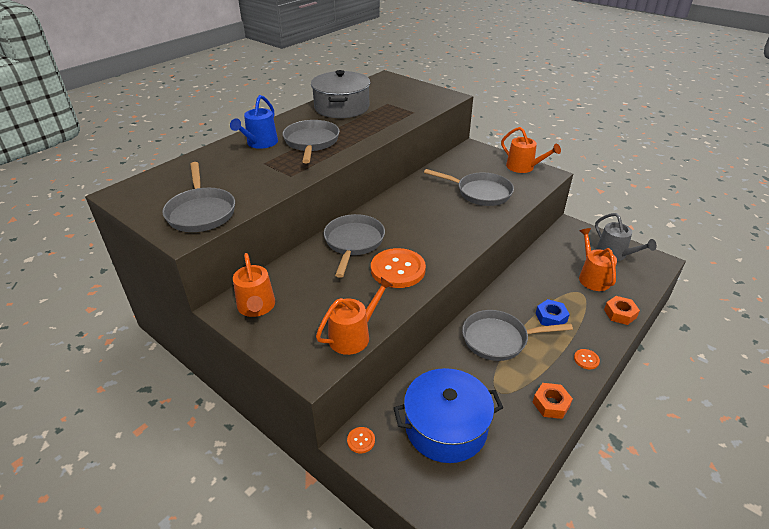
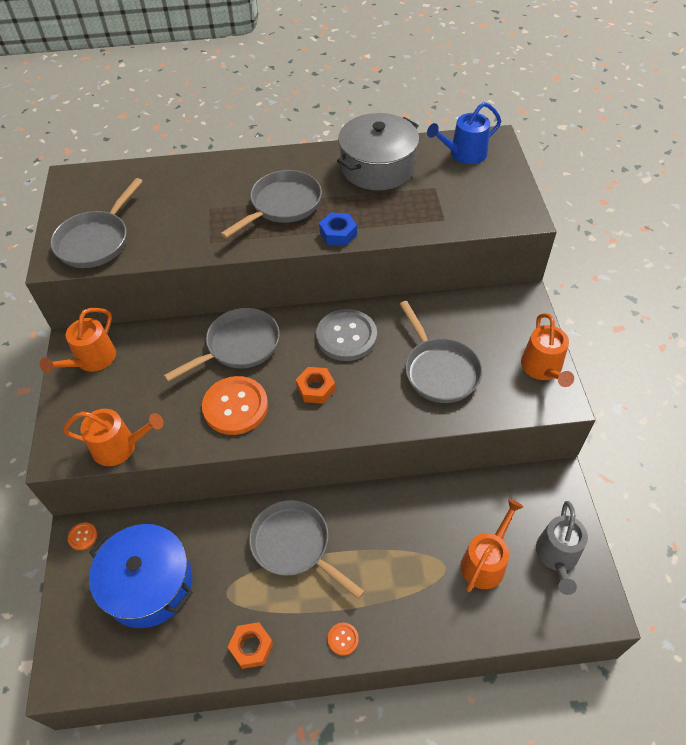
camera: 45 degrees right, 15 degrees up
(260, 143) = (239, 178): blue watering can -> blue watering can (464, 154)
(410, 205) = (346, 336): none -> grey button
(551, 317) = (374, 567): blue nut -> blue nut (338, 233)
(620, 313) = (451, 626): orange nut -> orange nut (316, 388)

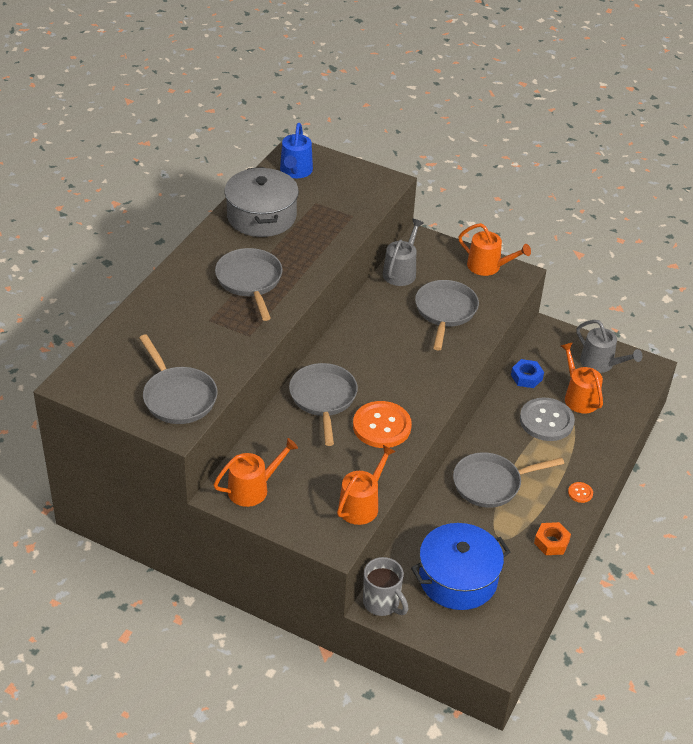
camera: 60 degrees left, 10 degrees down
(83, 536) = (382, 603): orange button -> grey mug
(92, 360) = (252, 489): orange watering can -> orange watering can turned 90 degrees counterclockwise
(316, 388) = (404, 378): orange nut -> none
(338, 233) = (313, 269): blue nut -> blue nut (526, 377)
(346, 336) = (370, 339): grey button -> grey button (546, 421)
(439, 370) = (445, 312): grey pan -> grey pan turned 90 degrees counterclockwise
(462, 308) = (401, 272): none -> grey watering can

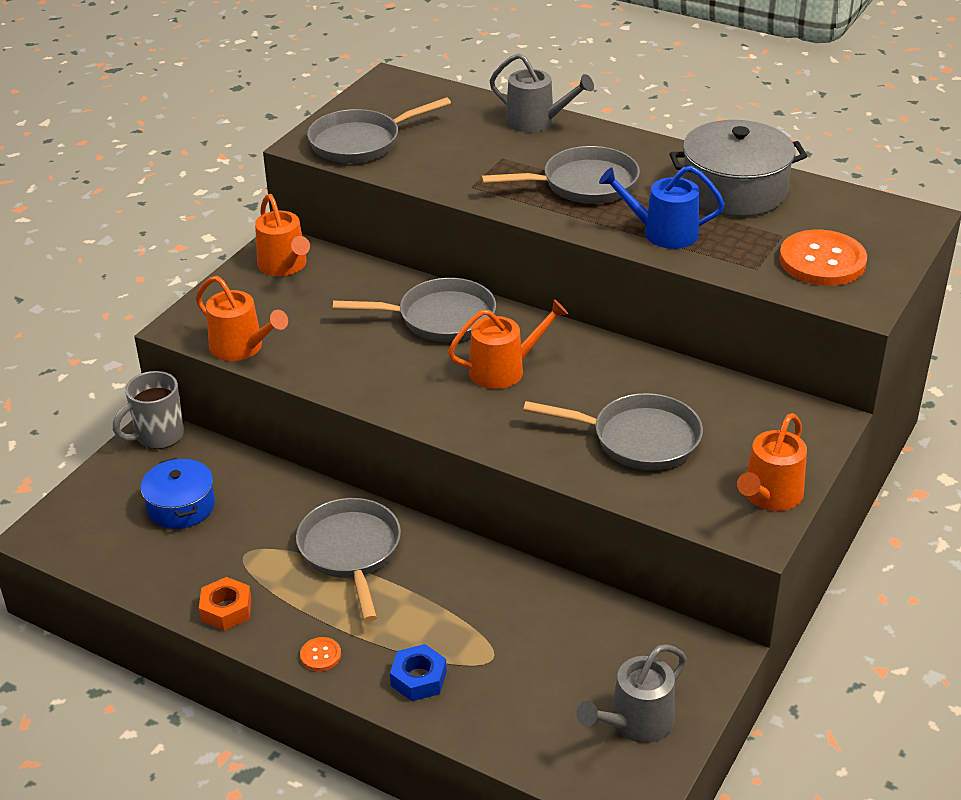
camera: 95 degrees right, 5 degrees down
(295, 171) = (859, 217): blue watering can -> blue watering can (663, 233)
(382, 426) = (383, 367): orange button -> orange button (822, 261)
(401, 272) = (733, 396): grey watering can -> grey watering can (536, 121)
(458, 579) = (181, 506): blue pot -> blue pot, size x0.62
(526, 377) = (590, 613): blue nut -> blue nut (418, 679)
(546, 421) = (484, 629): grey button -> none
(579, 397) = (543, 680): orange watering can -> orange watering can (503, 370)

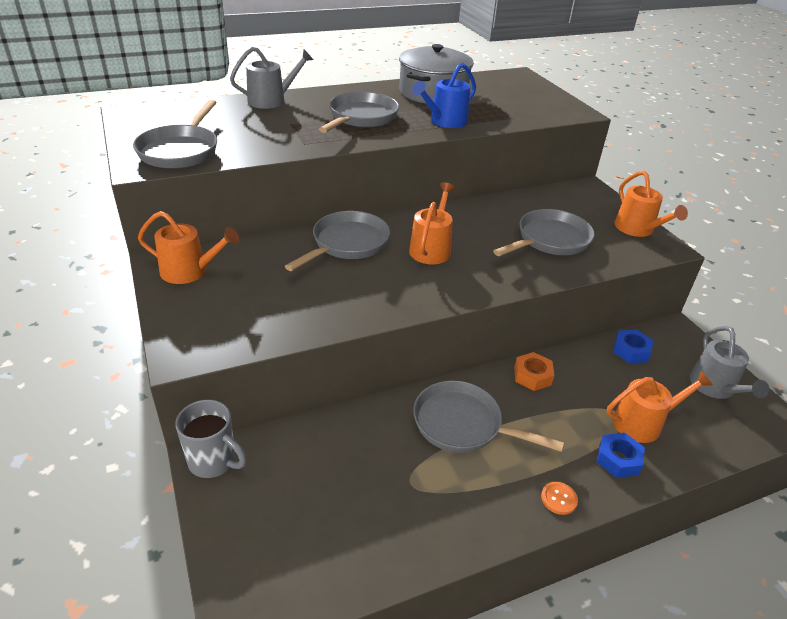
camera: 55 degrees left, 0 degrees up
(158, 436) = (214, 461): grey mug -> grey mug turned 60 degrees counterclockwise
(181, 506) = (315, 492): blue pot -> none
(226, 609) = (464, 529): orange nut -> orange nut (532, 376)
(241, 347) = (255, 337): orange watering can -> orange watering can (642, 423)
(620, 628) = (631, 351): none -> blue nut
(822, 261) = (528, 103): orange button -> none

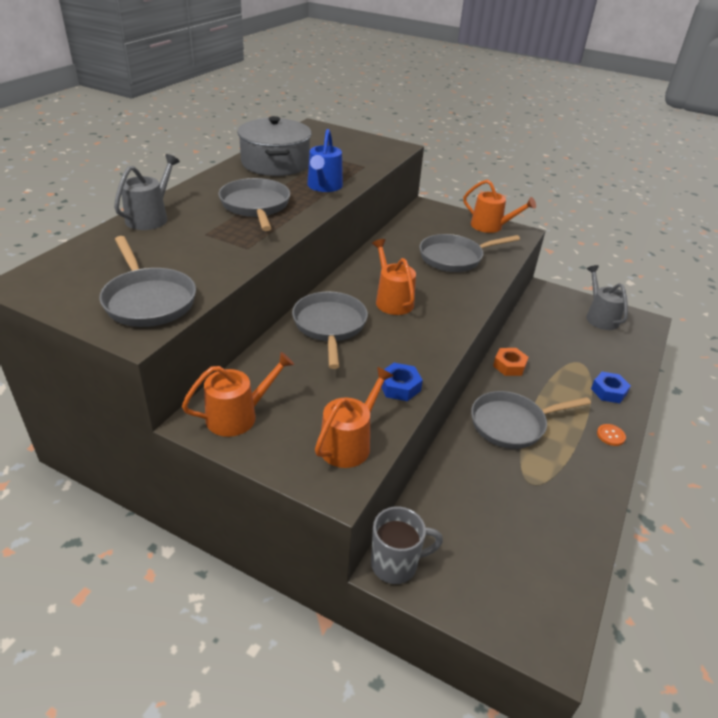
camera: 40 degrees left, 0 degrees up
(550, 240) = (454, 258): grey pan -> grey pan turned 120 degrees counterclockwise
(631, 351) = (538, 317): blue nut -> blue nut (399, 387)
(642, 423) = (594, 361): orange watering can -> orange watering can (349, 443)
(715, 387) = (600, 317): grey watering can -> grey watering can turned 150 degrees counterclockwise

